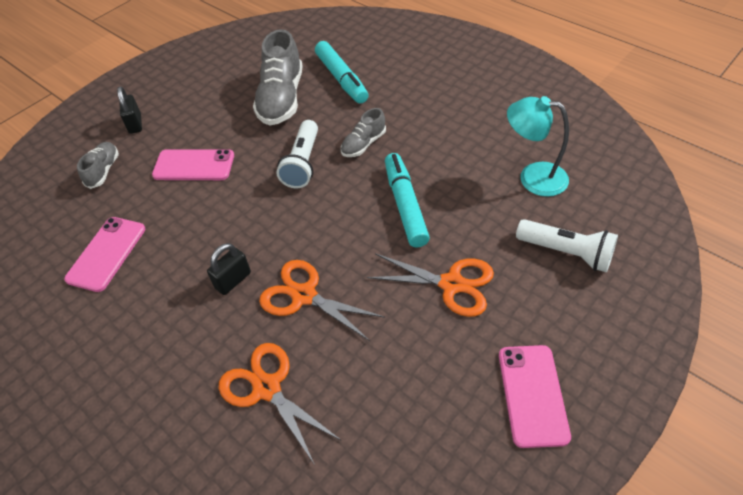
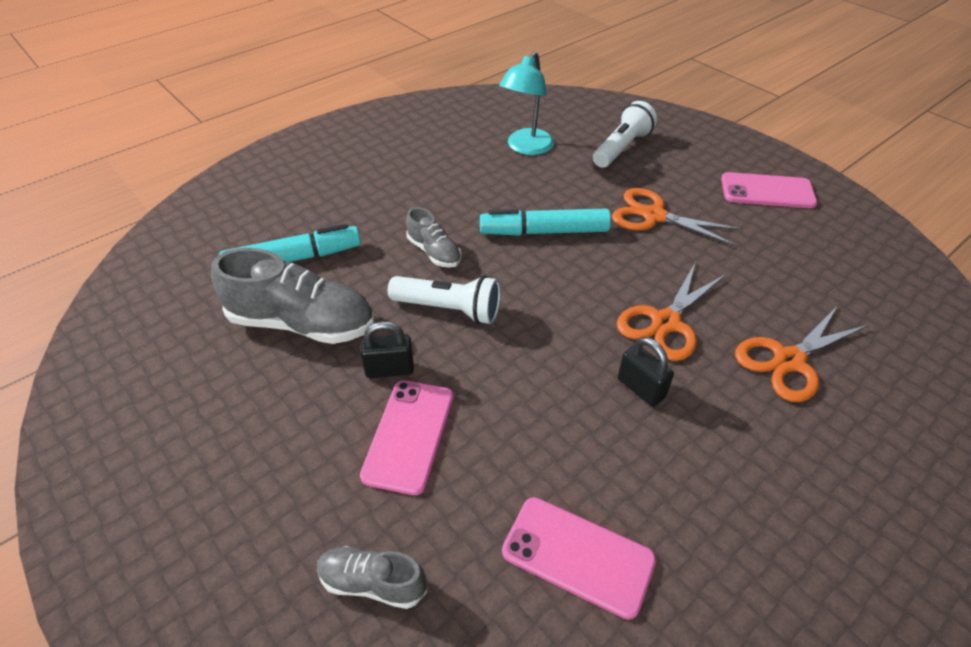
camera: 85 degrees left, 5 degrees down
(135, 124) = (259, 534): black padlock -> black padlock (389, 369)
(451, 284) = (654, 216): orange scissors -> orange scissors turned 90 degrees counterclockwise

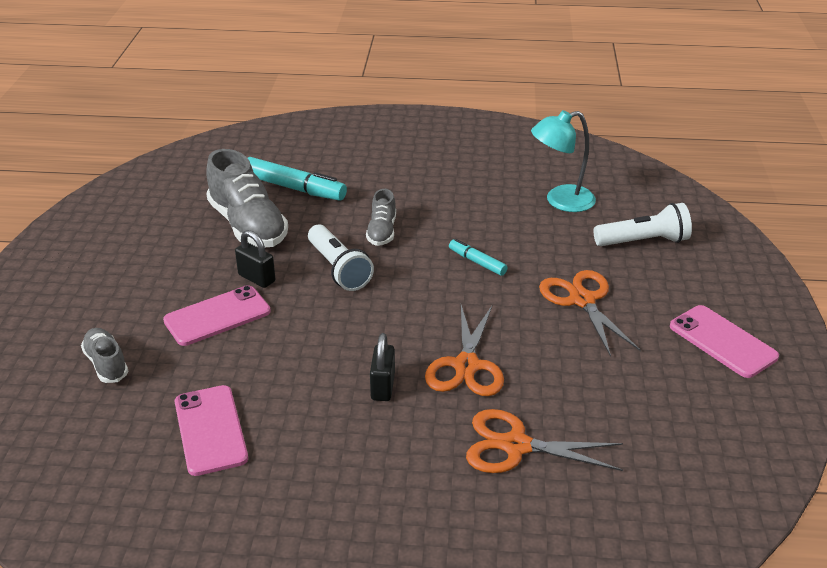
camera: 45 degrees right, 10 degrees down
(544, 232) = (477, 262): turquoise marker -> turquoise marker, size x0.54
(666, 322) = (466, 366): orange scissors -> orange scissors turned 75 degrees counterclockwise

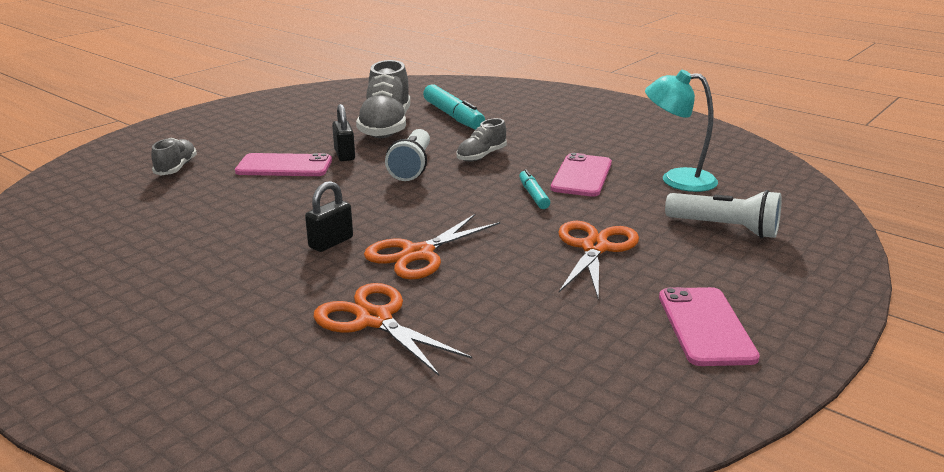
camera: 35 degrees right, 10 degrees down
(210, 430) = (175, 222): pink phone -> pink phone (581, 176)

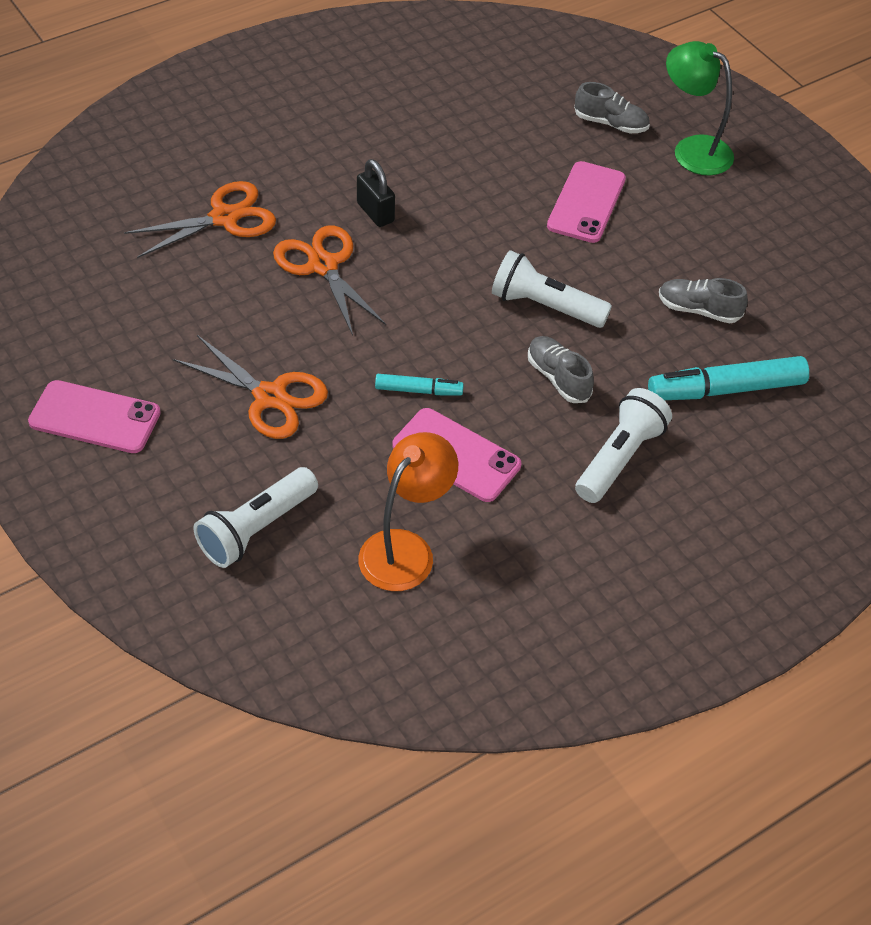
camera: 105 degrees right, 25 degrees up
(207, 141) = (692, 149): none -> green lamp
(344, 155) = (605, 255): black padlock -> none
(386, 127) = (698, 310): grey shoe -> grey shoe, size x0.53
(535, 135) = (619, 458): none -> white flashlight
(677, 179) = (405, 549): turquoise lamp -> orange lamp

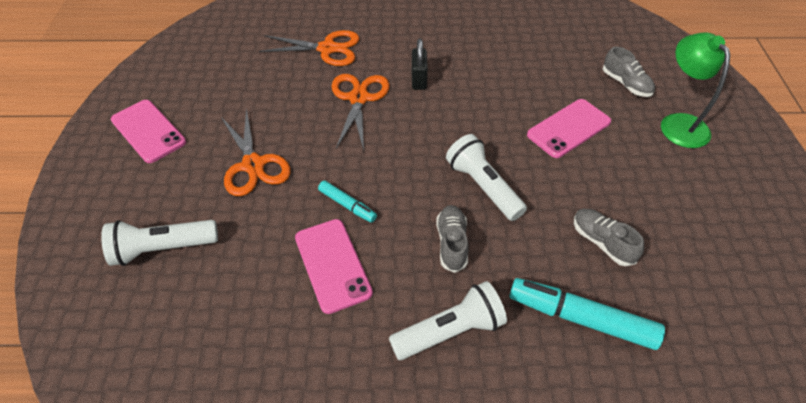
camera: 35 degrees right, 0 degrees up
(405, 549) = (238, 317): orange lamp -> none

